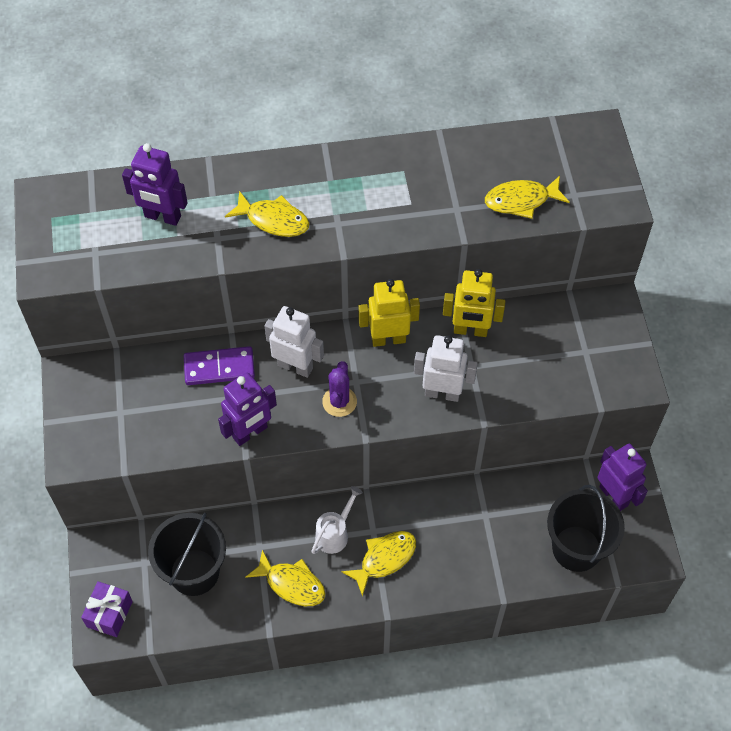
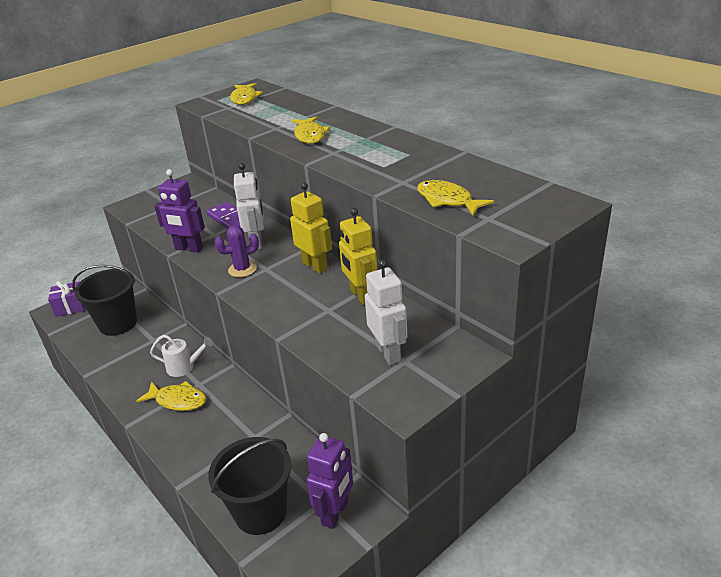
camera: 60 degrees right, 25 degrees down
(162, 217) = (273, 111): purple robot -> none
(292, 584) = (131, 366): yellow fish -> yellow fish (245, 98)
(442, 393) = (290, 307): white robot -> white robot (388, 353)

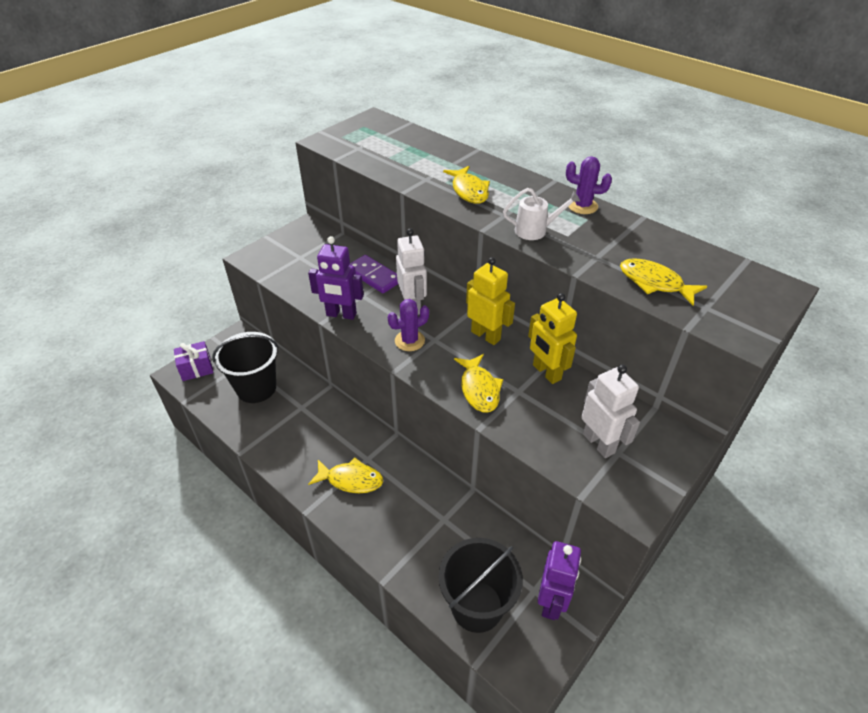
camera: 10 degrees left, 10 degrees up
(185, 367) = (346, 439): white watering can -> white watering can (536, 230)
(245, 98) = (373, 136): yellow fish -> yellow fish (479, 389)
(410, 145) = (582, 206): none -> purple cactus

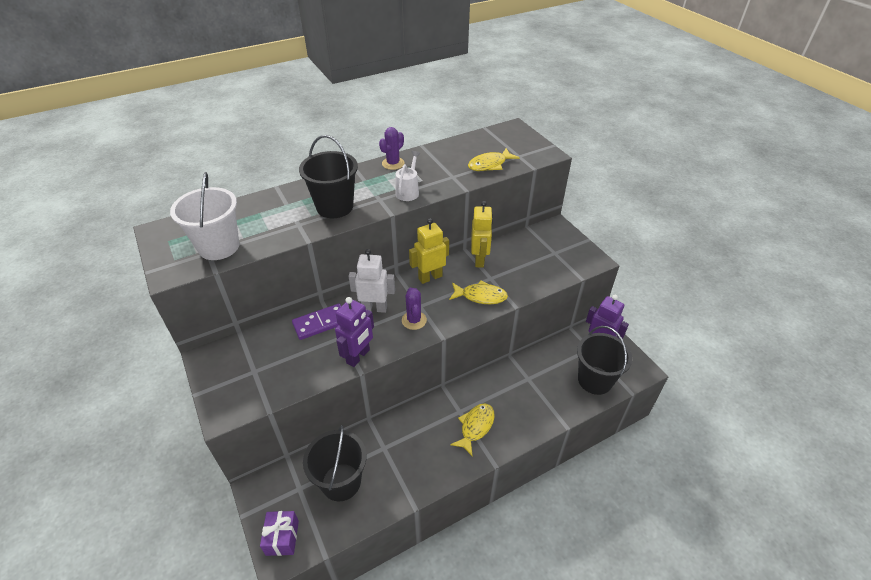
camera: 70 degrees left, 0 degrees up
(368, 150) = (219, 247): none -> white bucket
(469, 191) = (335, 207): yellow fish -> black bucket
(546, 372) = (479, 260): yellow robot -> yellow robot turned 75 degrees counterclockwise
(599, 443) = (546, 258): white robot -> none

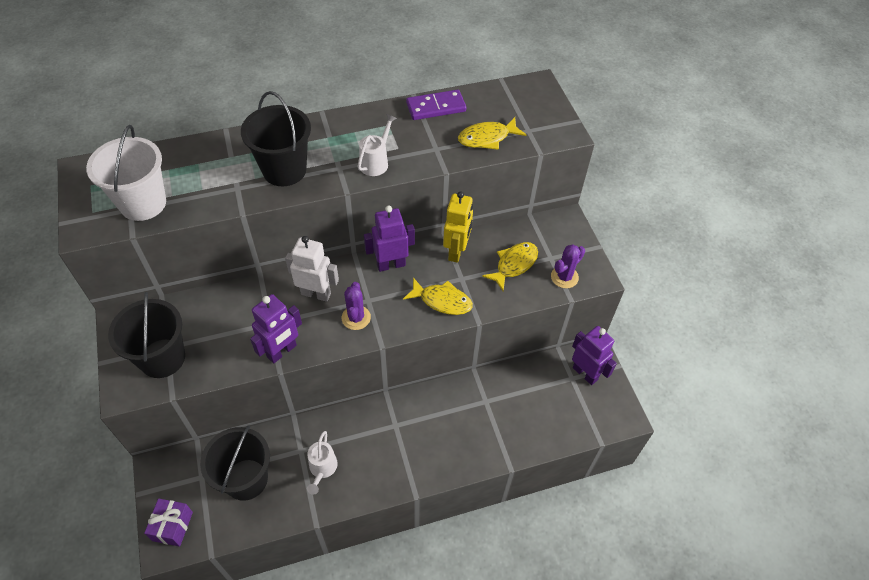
camera: 10 degrees right, 10 degrees up
(320, 323) = (251, 302): purple domino -> purple domino (436, 107)
(393, 163) = (370, 117): purple cactus -> purple cactus (564, 277)
(407, 459) = (322, 469): none -> white watering can
(430, 277) = (391, 264): yellow robot -> purple robot
(475, 427) = (407, 447): yellow fish -> yellow fish (514, 265)
(595, 380) = (563, 419): black bucket -> black bucket (162, 358)

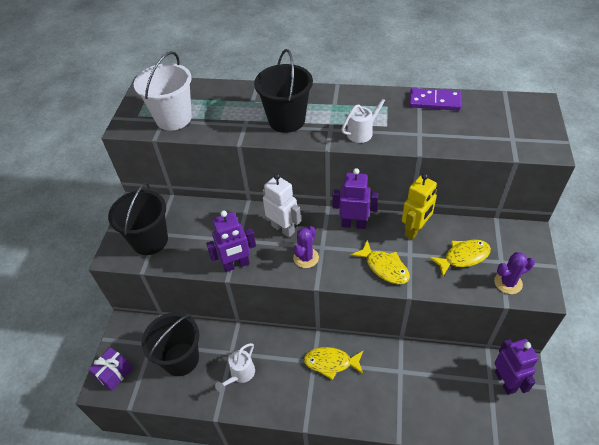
camera: 30 degrees right, 5 degrees down
(487, 138) = (470, 136): yellow fish -> yellow fish (331, 363)

